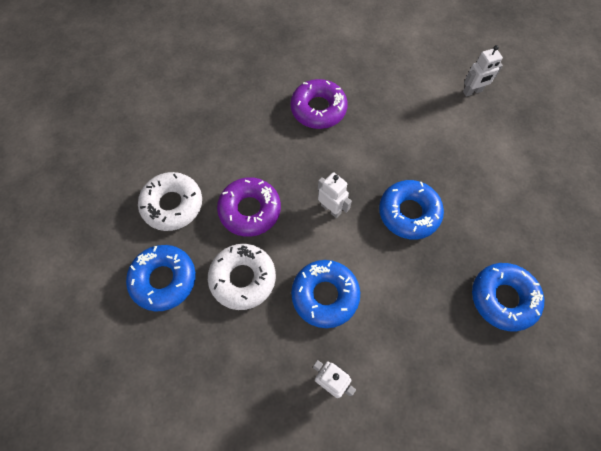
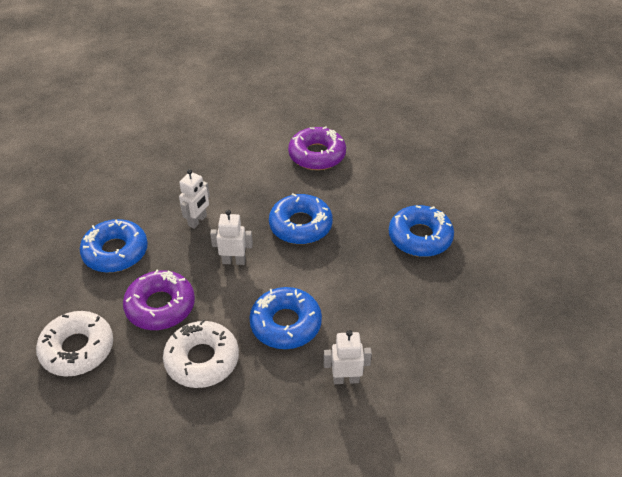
camera: 40 degrees left, 20 degrees down
(164, 280) = (125, 412): blue donut -> blue donut (115, 252)
(318, 109) = (155, 197): purple donut -> purple donut (317, 155)
(472, 92) = (275, 118): white robot -> white robot (197, 221)

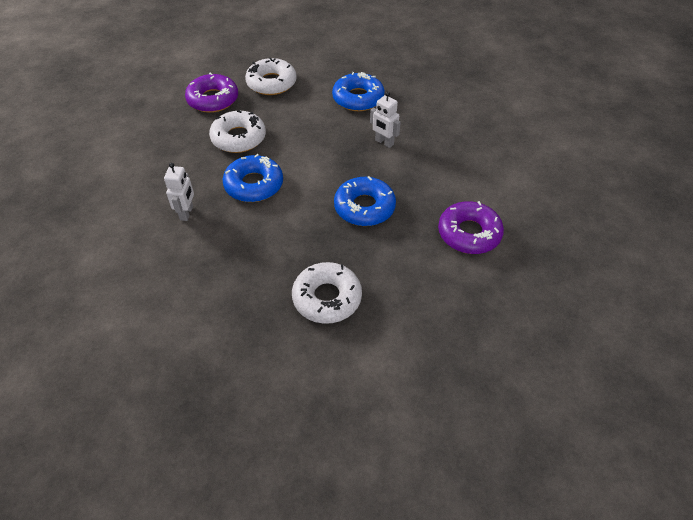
camera: 100 degrees right, 5 degrees up
(160, 306) = (296, 119): purple donut -> purple donut (213, 99)
(234, 261) = (331, 160): white robot -> none
(420, 237) = (327, 298): blue donut -> white donut

